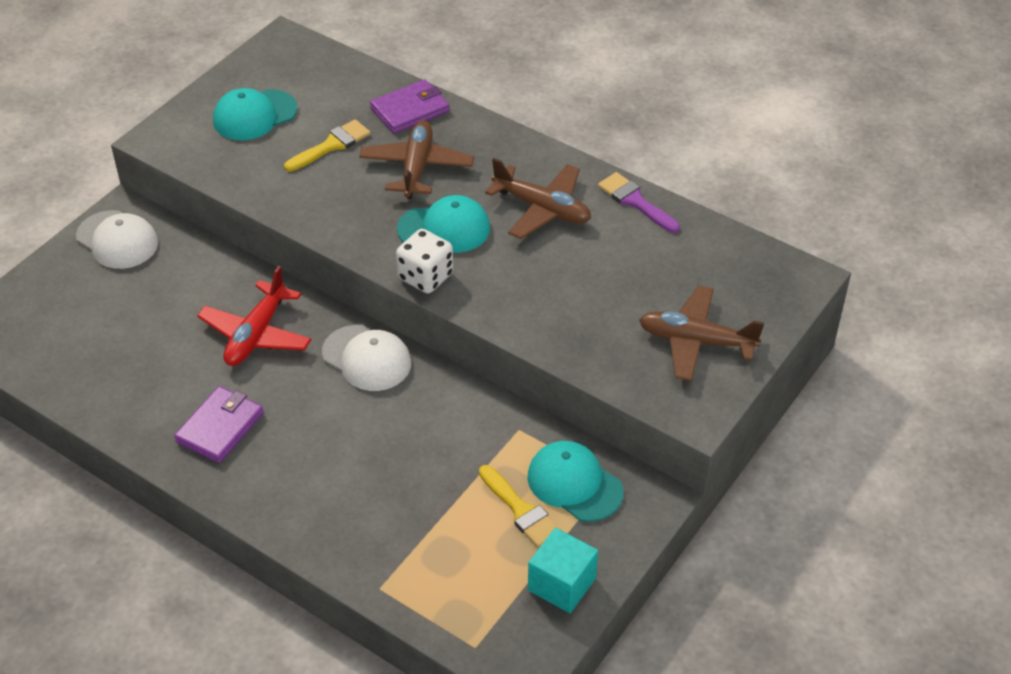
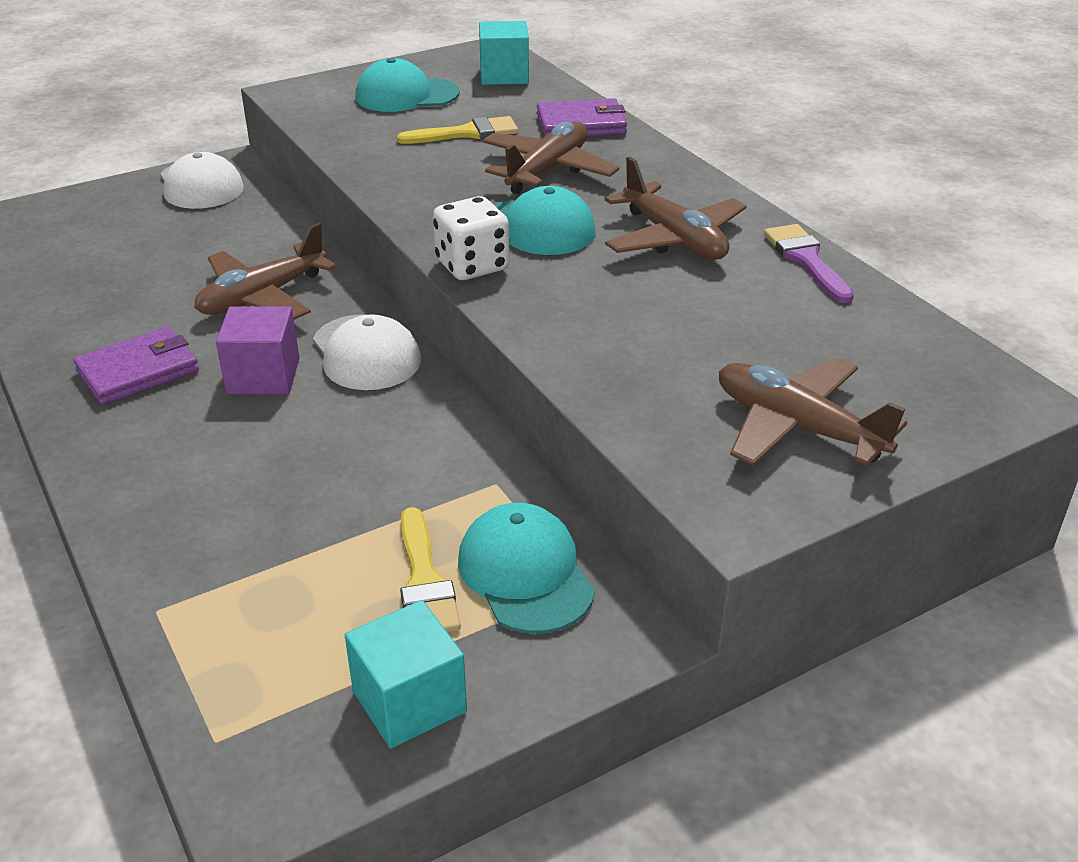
camera: 25 degrees right, 10 degrees down
(256, 334) = (262, 297): red plane -> brown plane
(311, 401) = (263, 376): none -> purple cube
(315, 69) = (504, 75): none -> turquoise cube

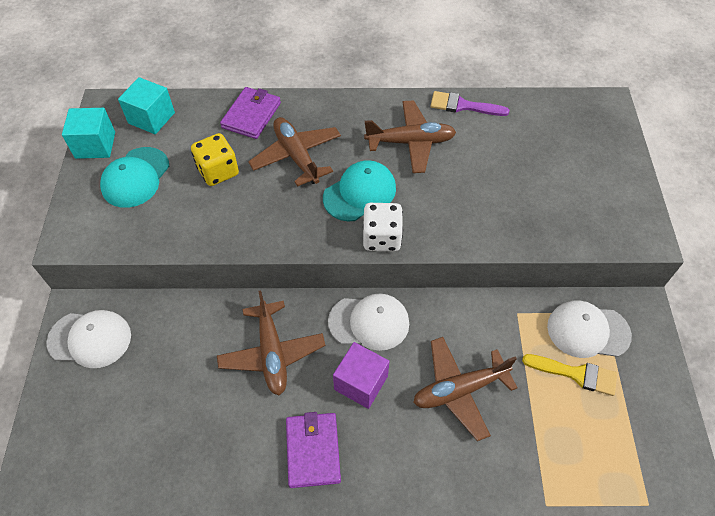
camera: 60 degrees left, 20 degrees up
(409, 701) = (651, 413): turquoise cube -> turquoise cube (95, 145)
(466, 133) = (218, 171): yellow brush -> yellow dice
(525, 573) = (587, 331): turquoise cap -> white cap
(797, 427) = (595, 184): brown plane -> brown plane (459, 390)

